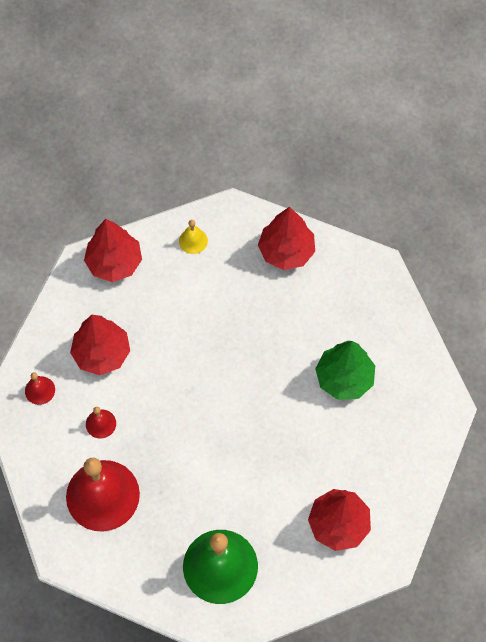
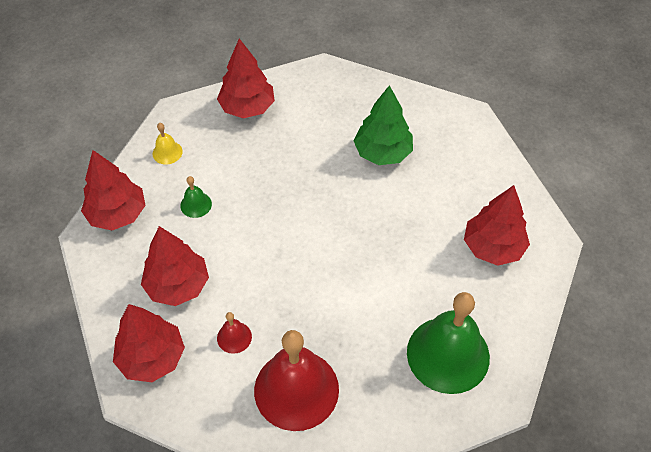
camera: 45 degrees left, 10 degrees down
(40, 390) = (152, 357): red bell -> red tree
(171, 302) = (196, 204): none -> green bell

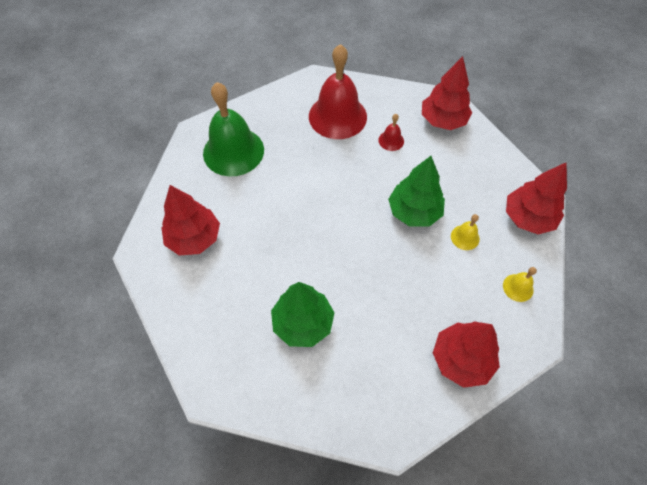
camera: 170 degrees right, 5 degrees up
(178, 285) = (448, 168): red tree -> none
(196, 204) = (465, 237): green bell -> yellow bell
(240, 239) = (414, 212): none -> green tree

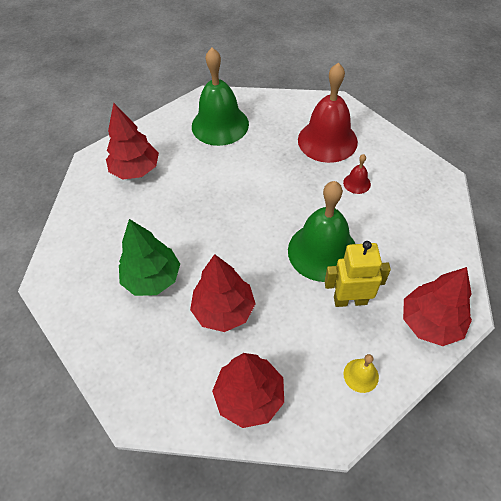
camera: 40 degrees right, 5 degrees down
(414, 212) = (322, 251): green tree -> green bell
(443, 120) = (422, 192): red tree -> red tree (224, 310)
(465, 237) = (350, 300): yellow bell -> yellow robot

